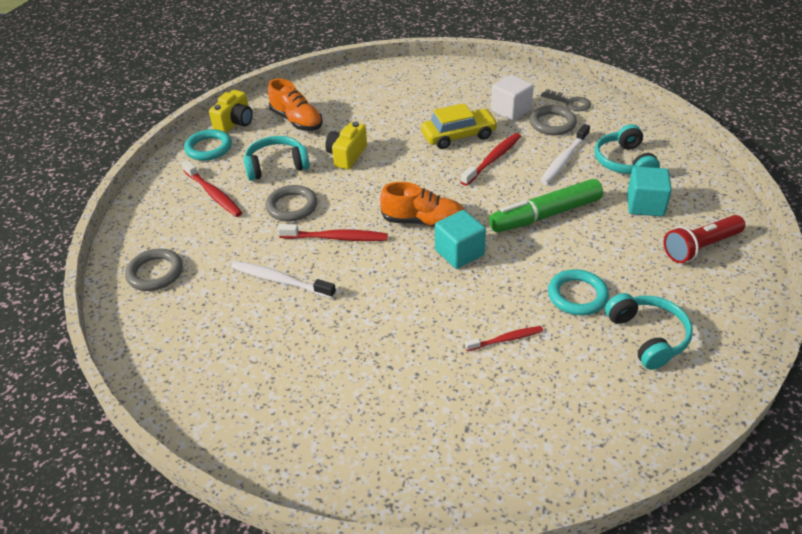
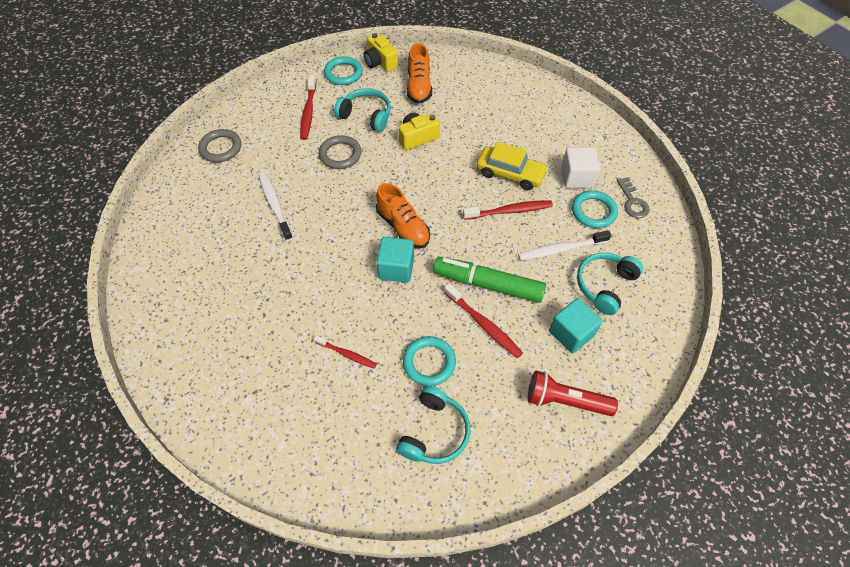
camera: 40 degrees right, 15 degrees up
(235, 122) = (380, 62): yellow camera -> yellow camera turned 75 degrees clockwise
(336, 238) = (338, 198): red toothbrush -> red toothbrush (483, 324)
(552, 123) = (593, 211): grey ring -> turquoise ring

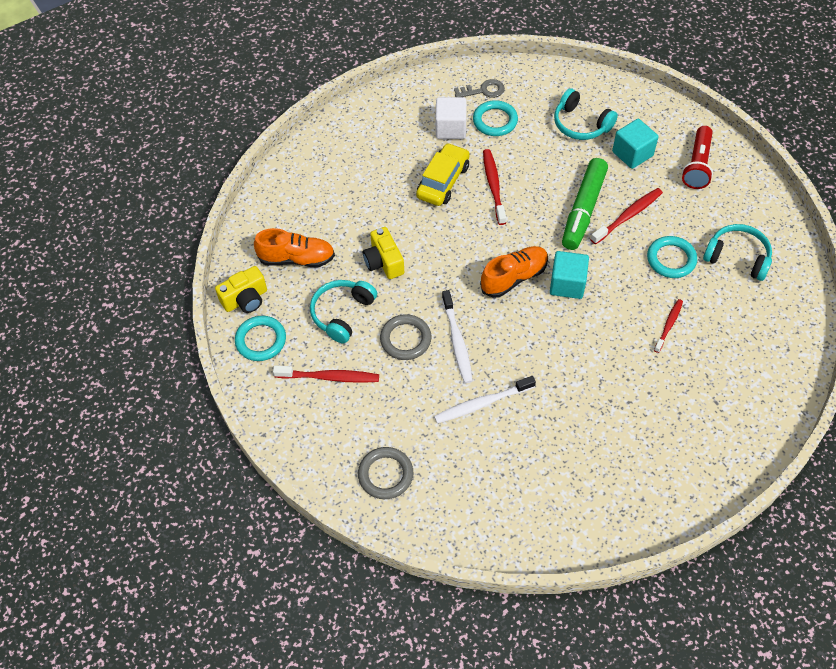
camera: 85 degrees left, 0 degrees up
(561, 249) = (541, 150): white toothbrush -> white toothbrush (457, 341)

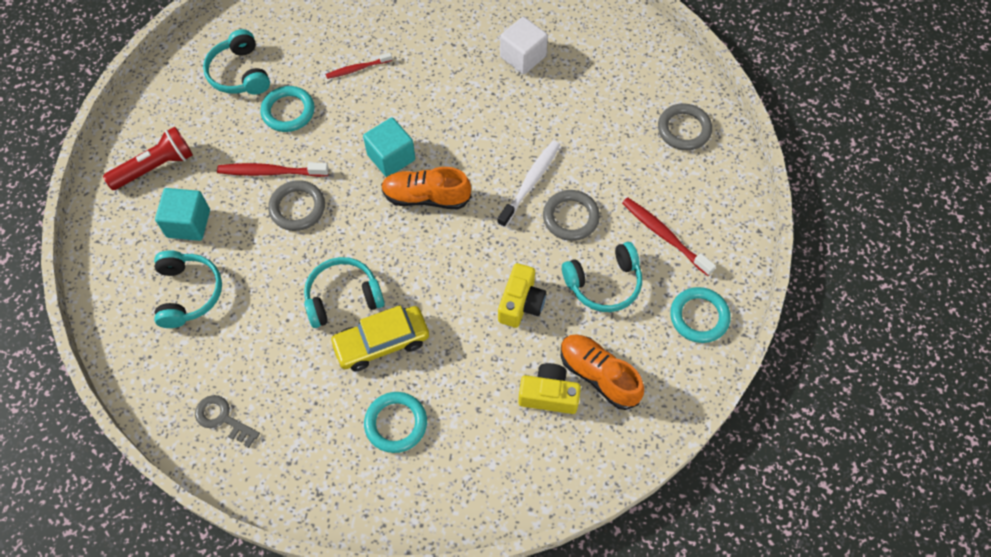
camera: 140 degrees left, 5 degrees up
(245, 299) = (682, 371): yellow camera -> yellow camera (549, 395)
(450, 128) = (307, 400): white cube -> white cube (523, 57)
(482, 403) = (560, 123): white toothbrush -> none
(493, 186) = (343, 297): red toothbrush -> turquoise headphones
(495, 121) = (256, 369): turquoise ring -> turquoise ring (396, 423)
(583, 210) = (297, 208): green marker -> grey ring

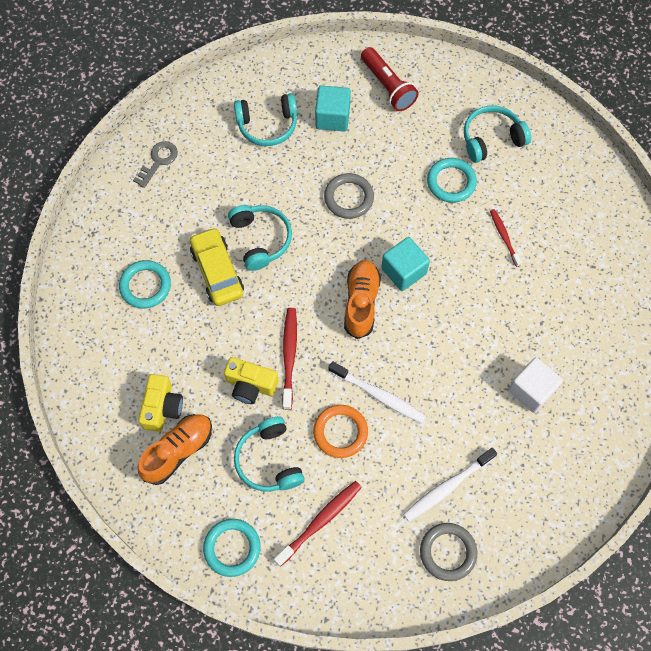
camera: 90 degrees right, 5 degrees up
(270, 172) = (385, 174): red toothbrush -> red toothbrush (289, 356)
(570, 217) = (340, 432): grey ring -> orange ring
(622, 127) = (447, 487): none -> white toothbrush

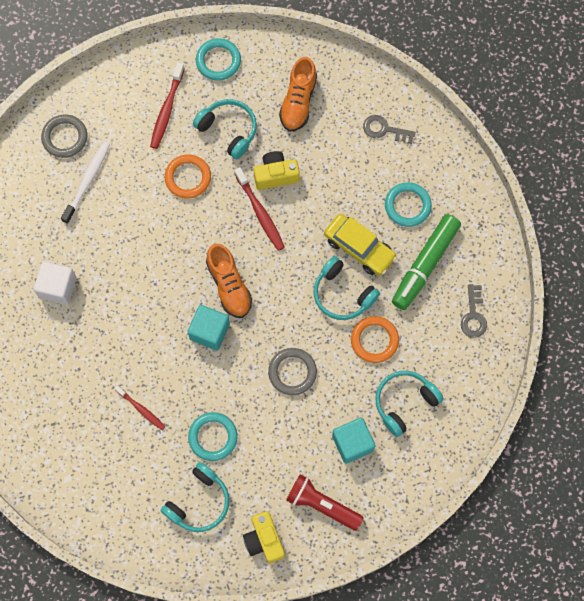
camera: 150 degrees right, 5 degrees up
(114, 372) = (384, 129): none -> grey key
(162, 407) = (330, 124): yellow camera -> yellow camera (264, 540)
(168, 225) = (425, 265): none -> green marker
(259, 186) = (374, 340): none -> orange ring
(379, 395) = (174, 220): white toothbrush -> none

